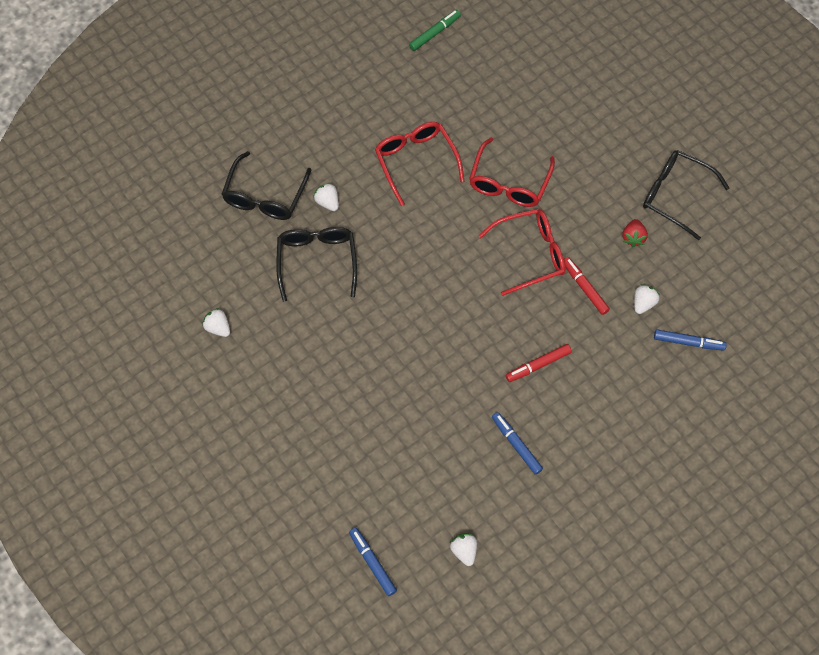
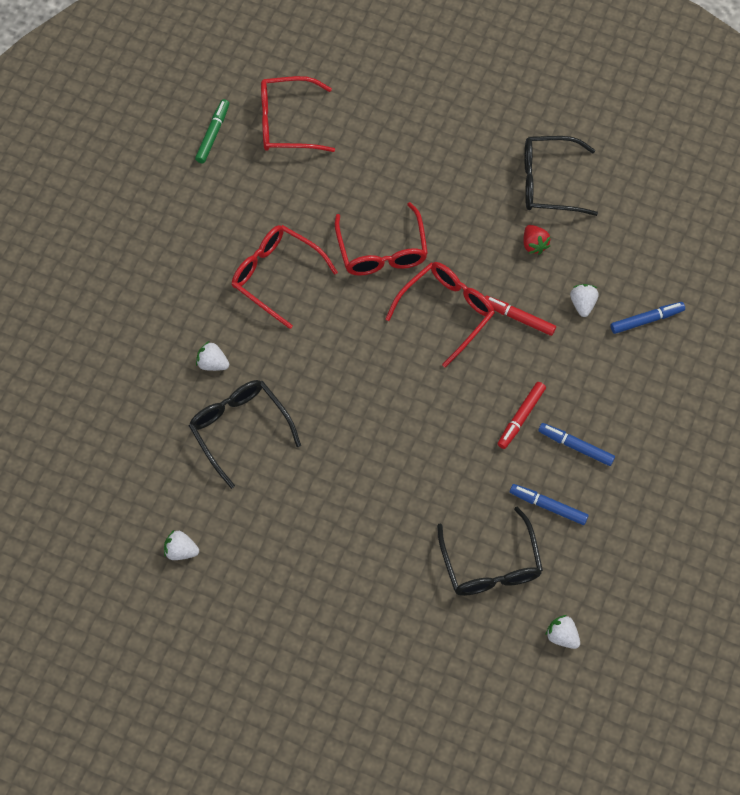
camera: 30 degrees left, 0 degrees up
(265, 196) = (143, 390): black glasses -> black glasses (490, 564)
(372, 563) = (483, 698): blue marker -> blue marker (575, 446)
(496, 51) = (287, 123): none -> red glasses

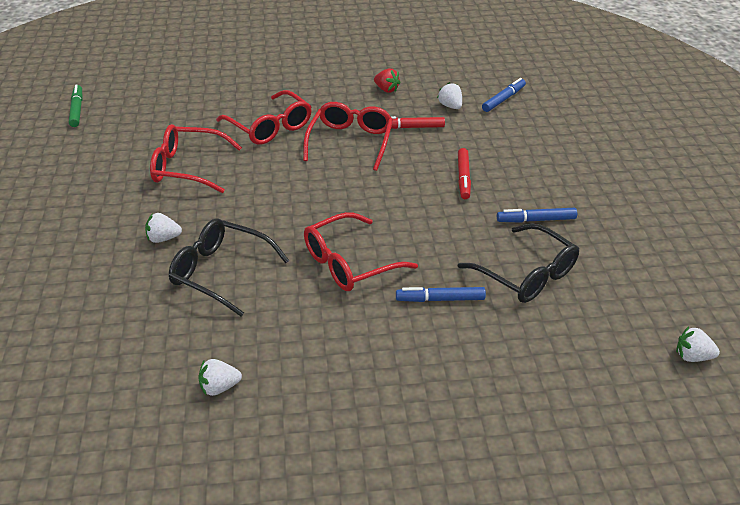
camera: 30 degrees left, 25 degrees down
(287, 123) = (139, 87): red glasses -> red glasses (349, 263)
(549, 182) = (369, 60): black glasses -> none
(562, 636) = (632, 297): white strawberry -> white strawberry (692, 356)
(575, 446) = (521, 179): blue marker -> blue marker (440, 299)

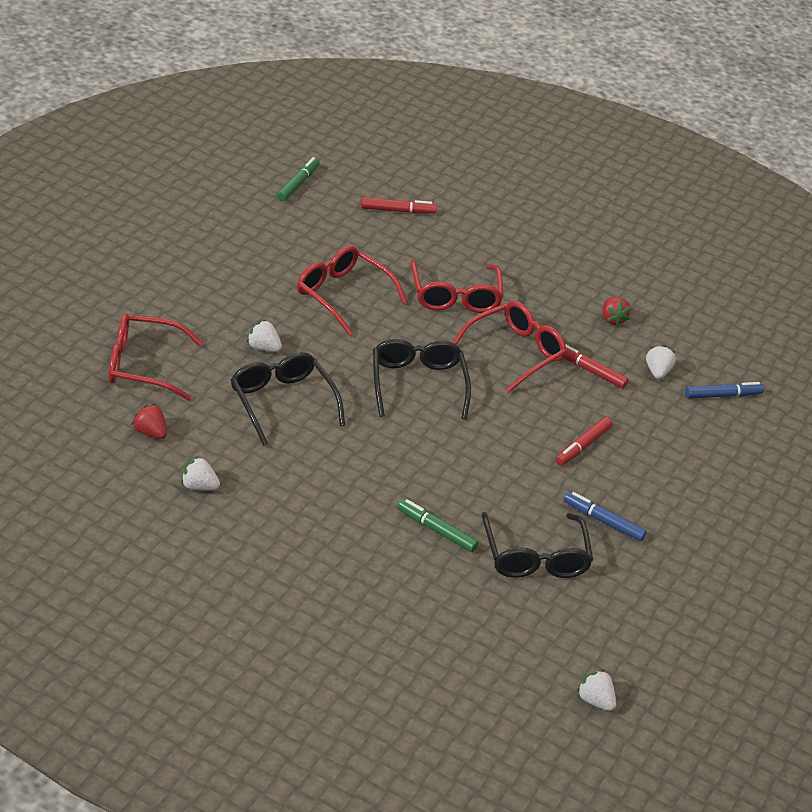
camera: 30 degrees right, 0 degrees up
(130, 366) = (150, 433): none -> red strawberry
(170, 93) = (397, 211): none -> red marker
(308, 200) = (417, 384): none -> black glasses
(349, 263) = (393, 457): red glasses -> red glasses (143, 365)
(440, 299) = (436, 530): blue marker -> green marker

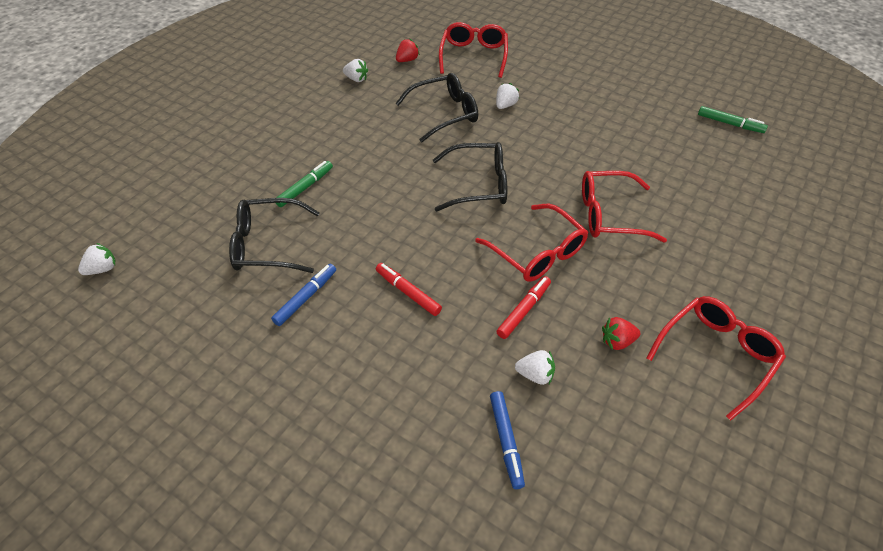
camera: 100 degrees right, 10 degrees up
(198, 486) = (356, 79): white strawberry -> white strawberry turned 90 degrees clockwise
(342, 295) = (584, 146): red glasses -> red glasses (716, 355)
(397, 211) = (726, 182): red marker -> none

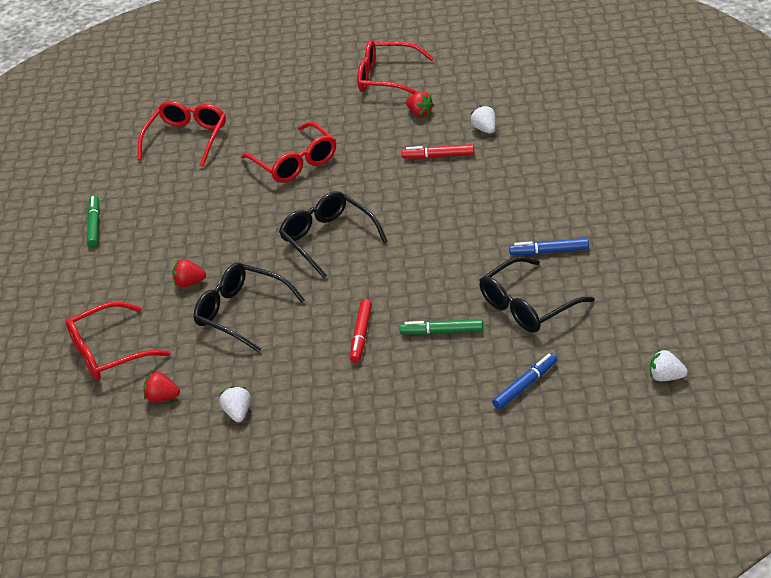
camera: 120 degrees left, 10 degrees down
(267, 244) = (528, 306): black glasses -> black glasses turned 90 degrees clockwise
(408, 292) = (485, 210): red marker -> red marker (361, 335)
(505, 105) = (189, 283): white strawberry -> red strawberry
(506, 441) = (543, 118): blue marker -> blue marker (525, 385)
(537, 252) = (375, 175): red glasses -> red glasses (187, 139)
(729, 124) = (102, 152): green marker -> green marker (94, 225)

